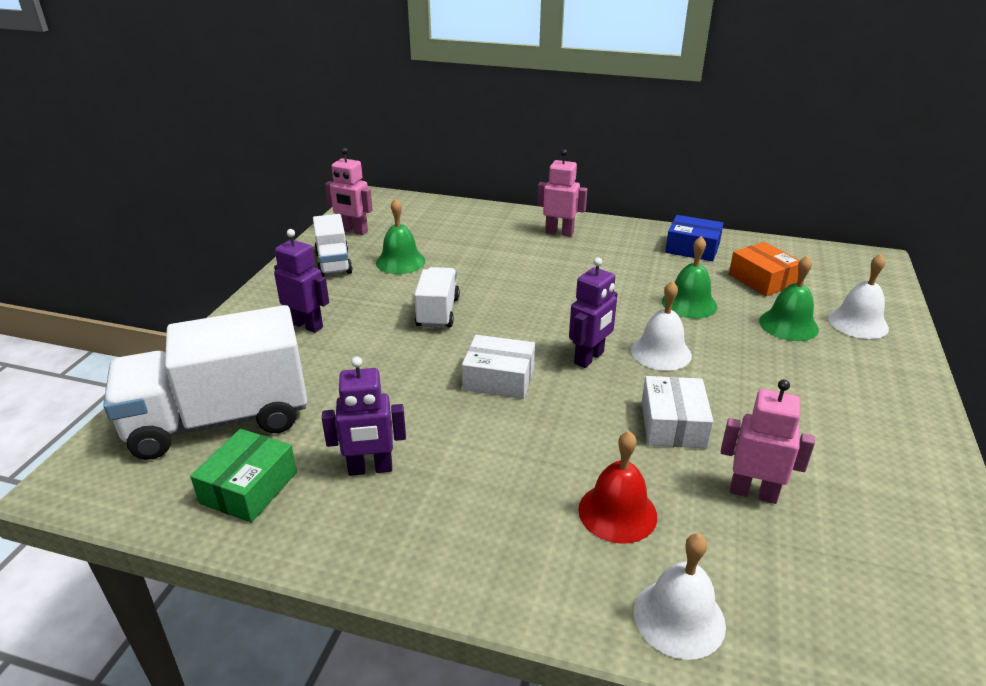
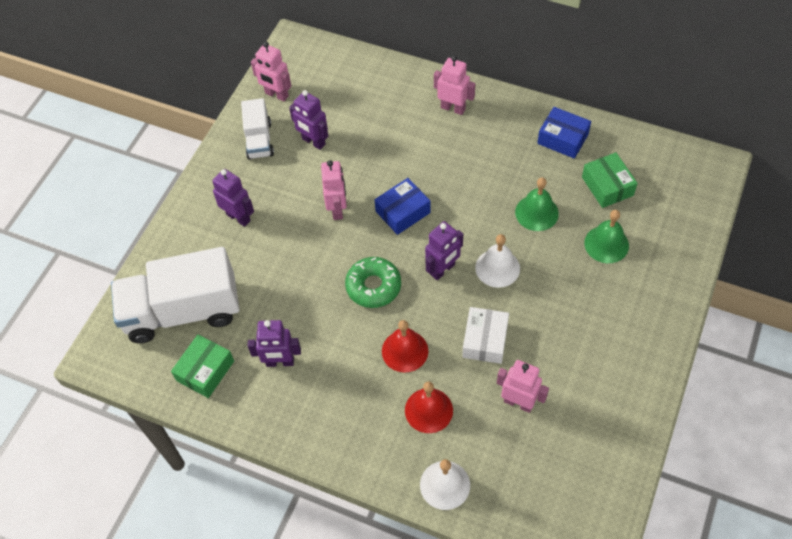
camera: 10 degrees right, 25 degrees up
(400, 262) = (313, 142): green bell -> purple robot
(438, 312) = (337, 209): white truck -> pink robot
(499, 379) = (373, 286): white box -> green donut
(522, 311) = (403, 212): none -> blue box
(560, 443) = (405, 351): none -> red bell
(762, 279) = (607, 186): orange box -> green box
(858, 323) = (662, 246): white bell -> none

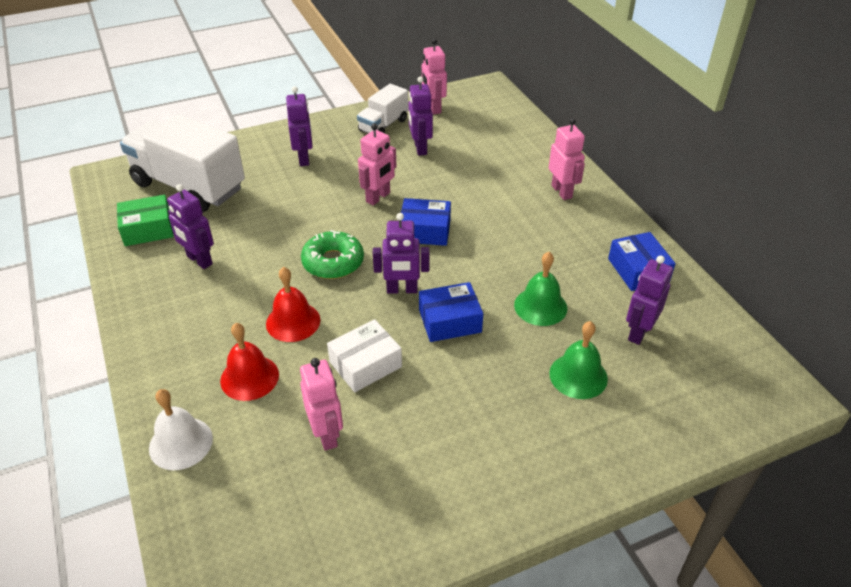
camera: 40 degrees right, 15 degrees down
(497, 268) = (450, 321): white bell -> blue box
(607, 186) = (638, 332): green box -> purple robot

